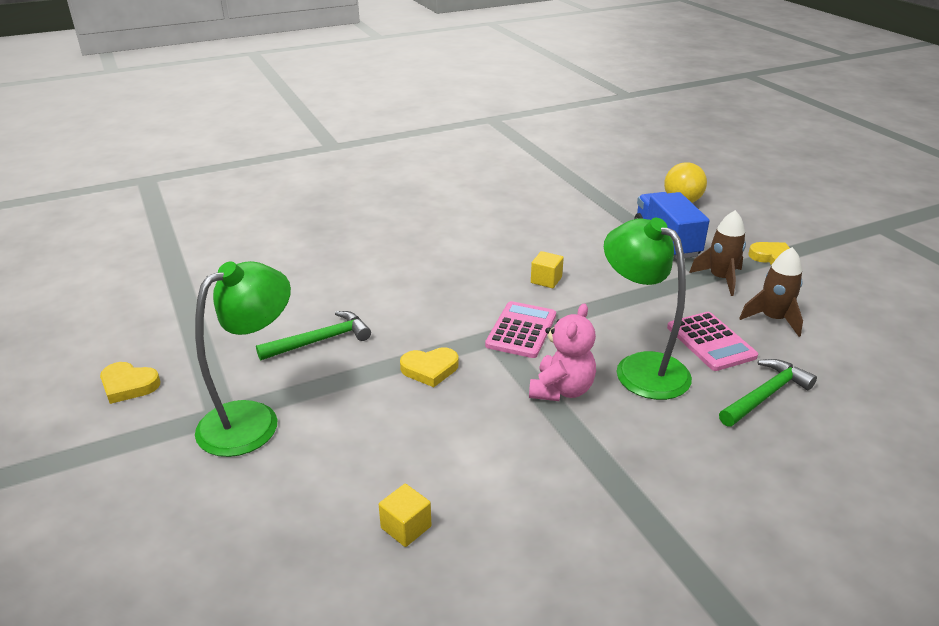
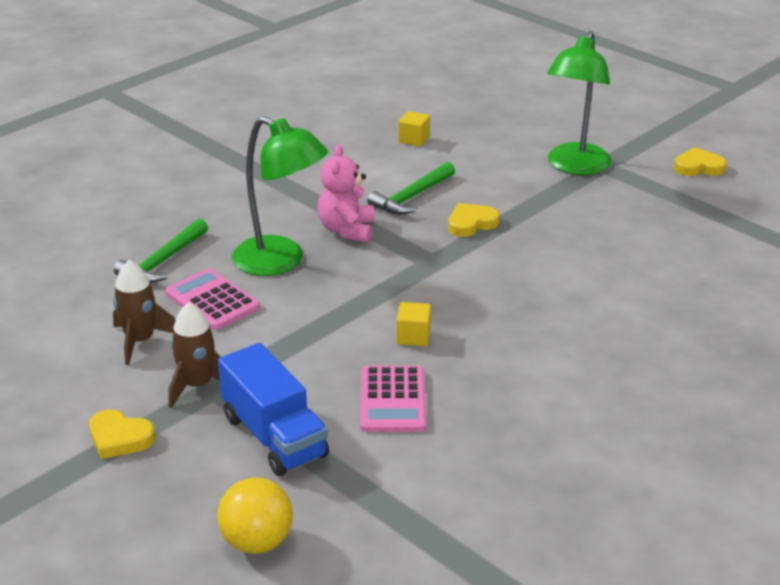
camera: 160 degrees right, 0 degrees up
(320, 340) = (590, 226): green hammer -> green hammer (411, 197)
(521, 330) = (410, 273): pink calculator -> pink calculator (393, 400)

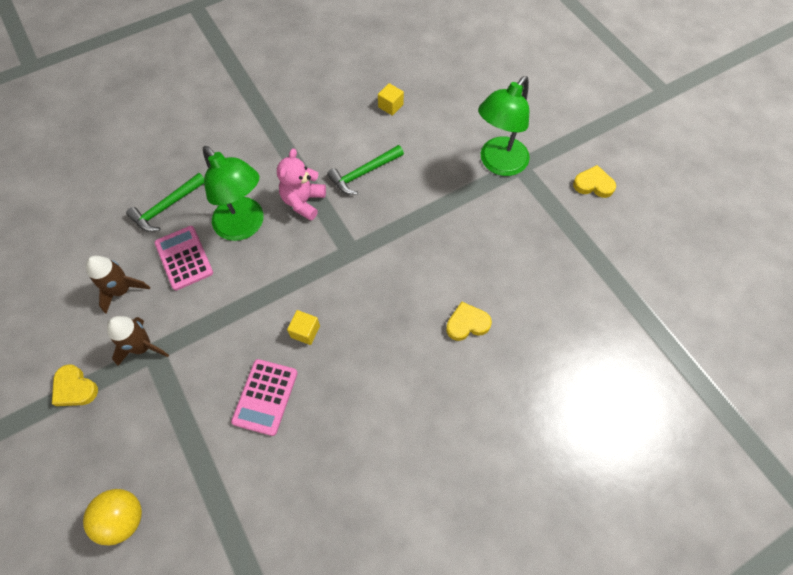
camera: 15 degrees right, 30 degrees up
(274, 436) = (173, 414): blue truck -> none
(471, 223) = (395, 214): yellow heart -> yellow heart (467, 323)

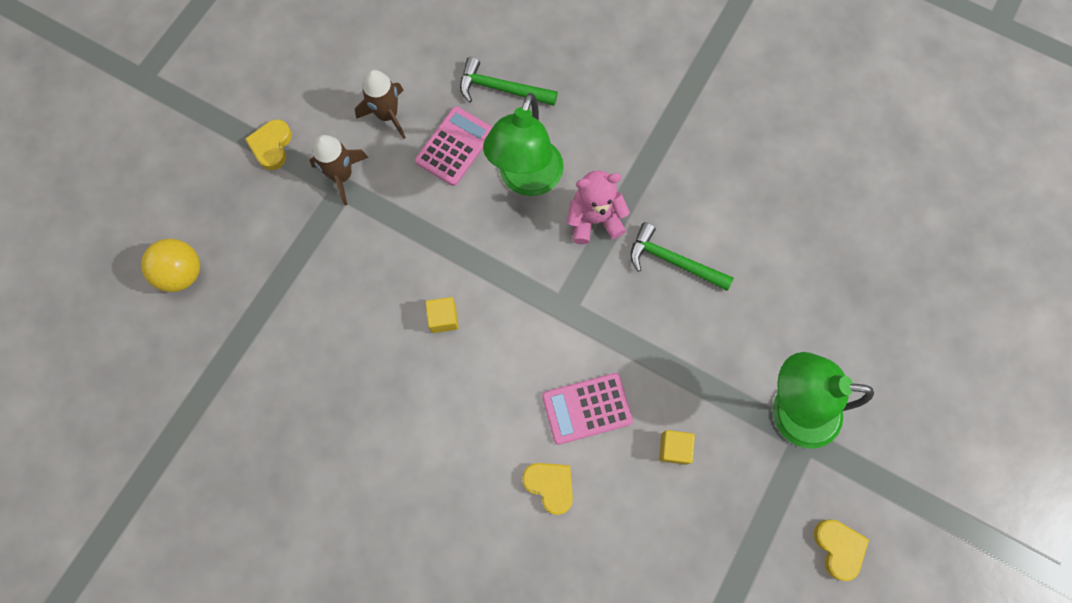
camera: 60 degrees right, 10 degrees up
(265, 397) = (354, 323): pink calculator -> pink calculator (587, 408)
(390, 106) = (790, 235): yellow cube -> yellow cube (674, 448)

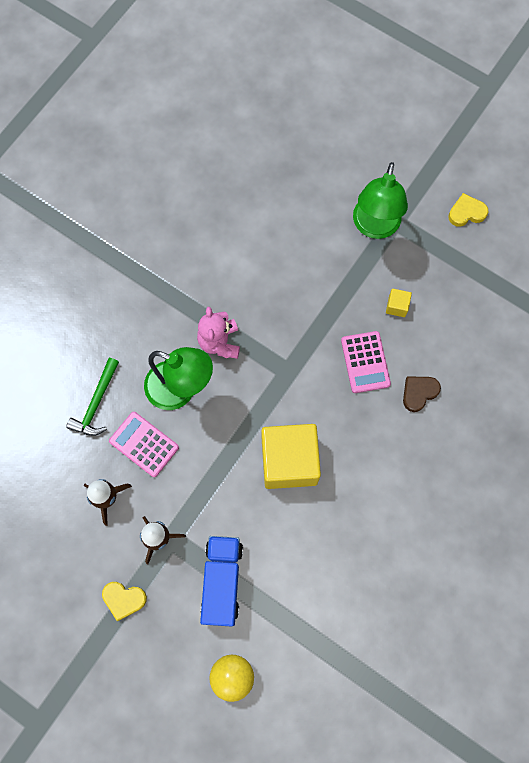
camera: 85 degrees left, 0 degrees up
(292, 251) = (222, 581): none -> blue truck
(443, 318) = (289, 461): yellow cube -> yellow cube, size x2.48
(550, 485) = (419, 393): yellow heart -> brown heart
(673, 261) = (258, 289): green hammer -> none

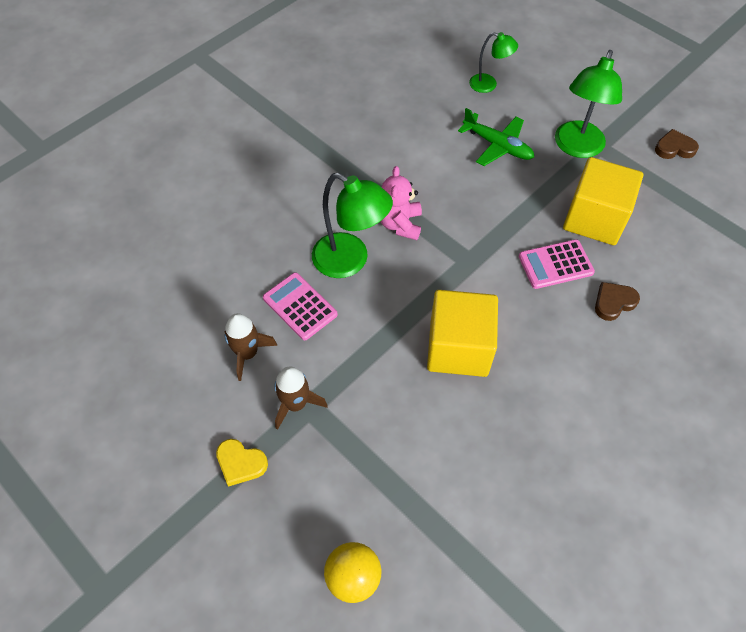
camera: 10 degrees right, 15 degrees down
(96, 403) = (258, 260): green hammer -> none
(222, 581) = (360, 463): blue truck -> none
(283, 162) = (489, 85): none -> green lamp
(299, 236) = (497, 145): none -> green plane
(365, 362) = (555, 264): pink calculator -> pink calculator turned 75 degrees clockwise
(397, 306) = (594, 219): yellow cube -> yellow cube, size x2.48
(466, 212) = (674, 148): yellow heart -> brown heart

